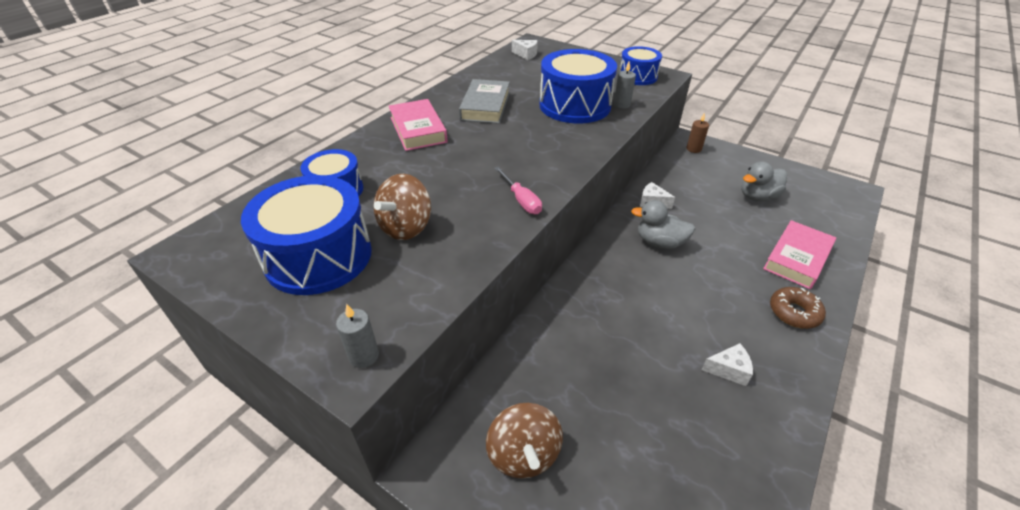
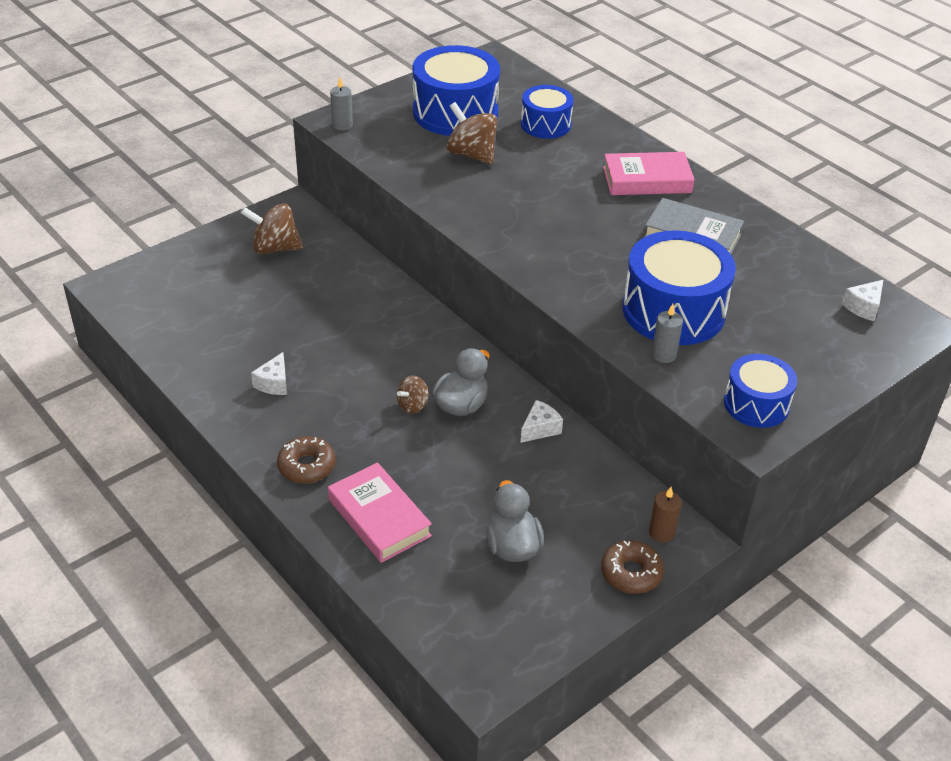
camera: 105 degrees right, 0 degrees up
(521, 200) = (481, 222): pink screwdriver -> none
(680, 268) = (412, 405): none -> brown spinning top
(731, 155) = (631, 573): none -> brown donut

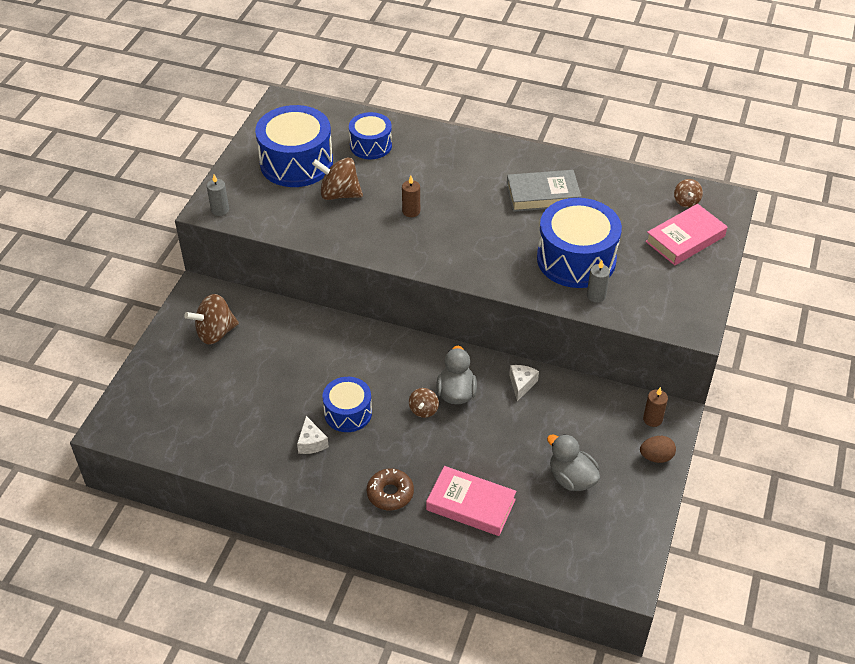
camera: 30 degrees left, 5 degrees up
(531, 197) = (411, 211): none -> brown candle
(631, 573) = (656, 457): brown donut -> brown egg
(647, 180) = (478, 162): pink book -> pink book (685, 239)
(756, 404) = (678, 304): blue drum -> blue drum (348, 413)
(863, 307) = (686, 201): white cheese -> brown spinning top

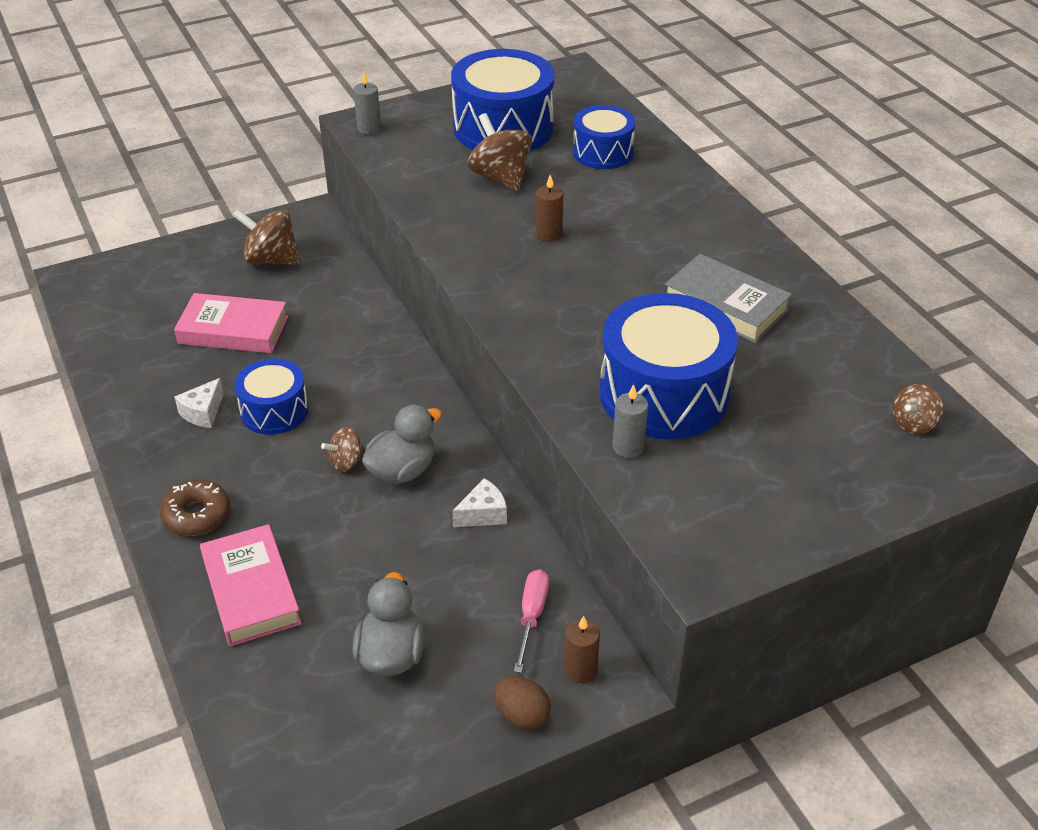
camera: 45 degrees right, 5 degrees down
(604, 413) = (531, 616): none -> pink screwdriver
(685, 239) = (846, 463): pink book -> pink book (233, 330)

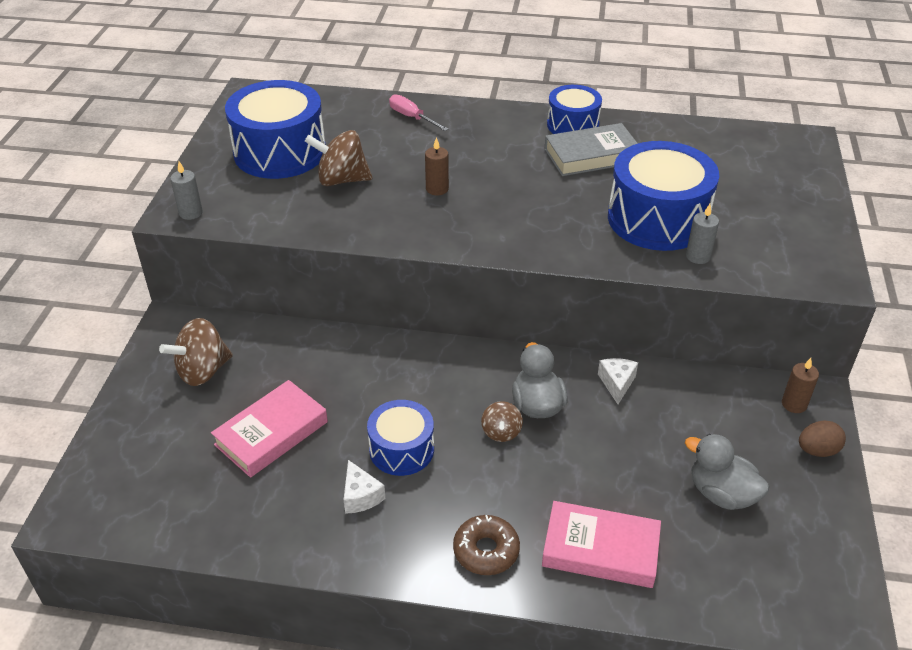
camera: 55 degrees left, 0 degrees up
(531, 616) = (731, 405): pink screwdriver -> pink screwdriver (412, 117)
(602, 152) = (368, 125): blue drum -> blue drum (572, 125)
(913, 423) = (760, 145): brown spinning top -> none

